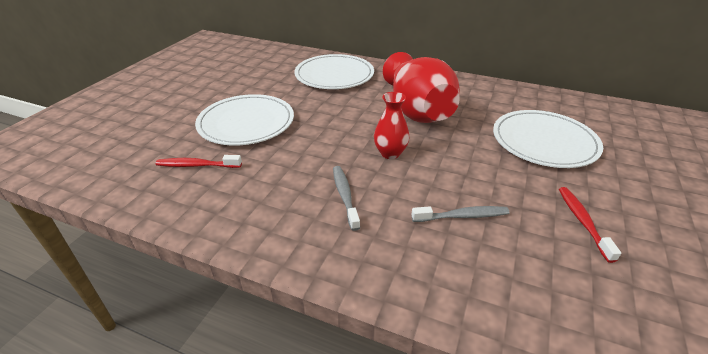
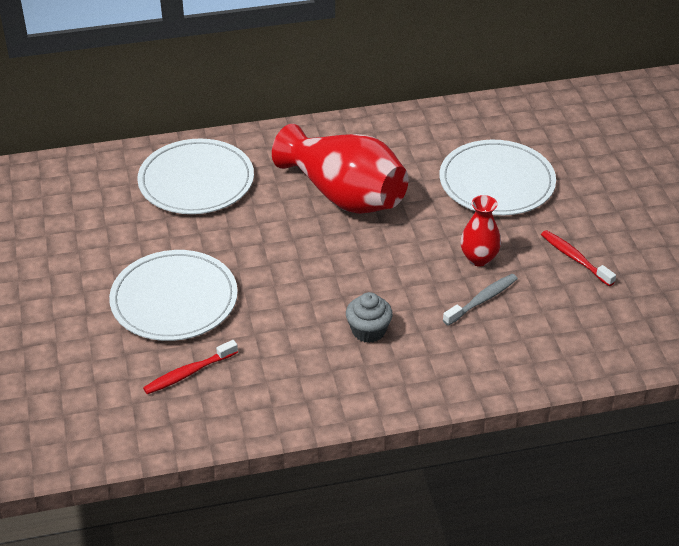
camera: 35 degrees left, 5 degrees up
(345, 196) = (368, 331): grey toothbrush -> grey cupcake
(390, 153) = (366, 265): red vase -> red vase (479, 258)

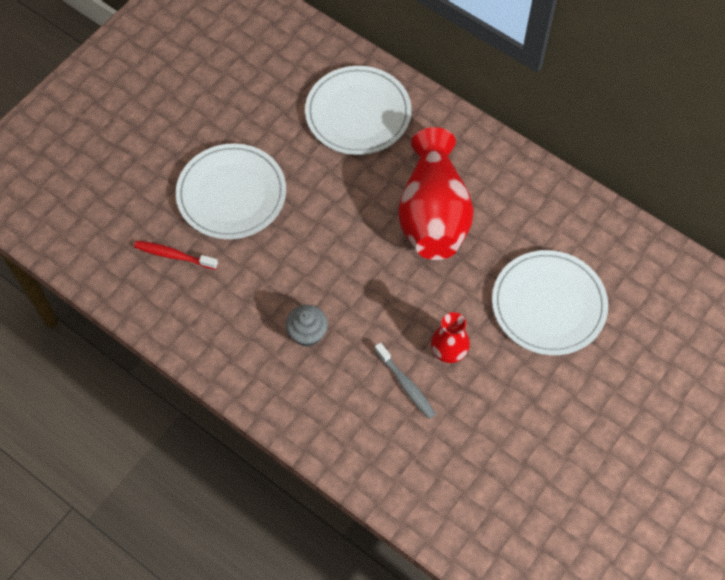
camera: 50 degrees right, 20 degrees up
(482, 300) = (406, 385): grey toothbrush -> grey toothbrush turned 45 degrees clockwise
(574, 258) = (511, 418): red toothbrush -> none

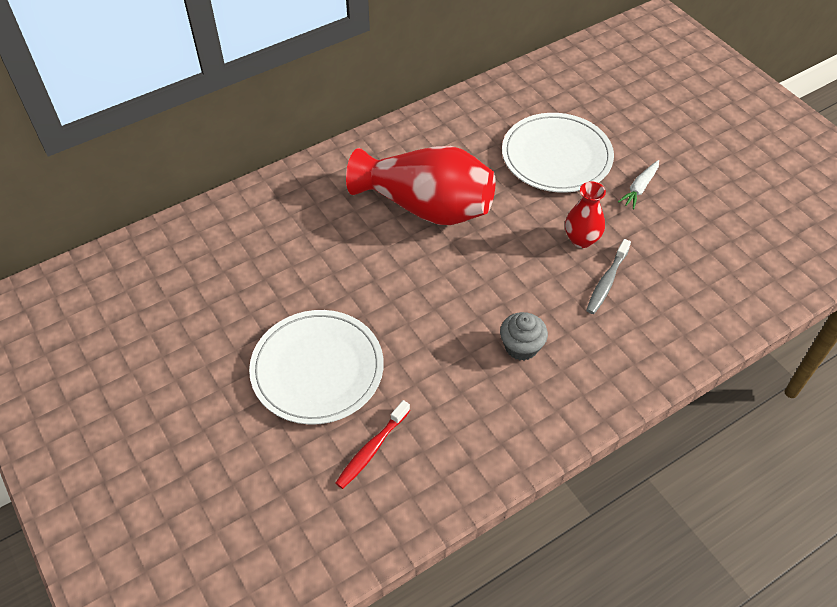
camera: 70 degrees left, 10 degrees down
(358, 113) = (276, 230): white plate -> none
(406, 385) = (606, 282): grey toothbrush -> grey toothbrush turned 135 degrees clockwise
(539, 389) = (639, 188): none -> white carrot

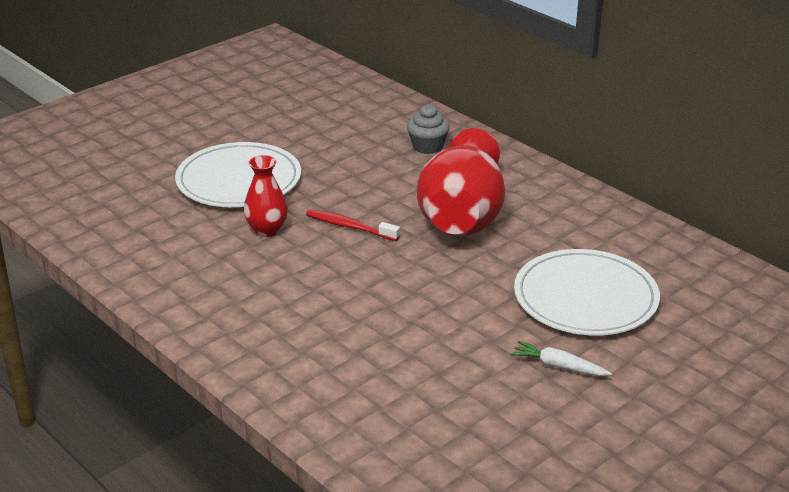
camera: 80 degrees right, 20 degrees down
(371, 449) = (155, 216): red toothbrush -> red toothbrush (349, 227)
(521, 347) = (283, 289): grey cupcake -> grey cupcake (427, 146)
(581, 239) = (450, 323): red vase -> red vase (267, 230)
(606, 282) = (389, 344): grey toothbrush -> none

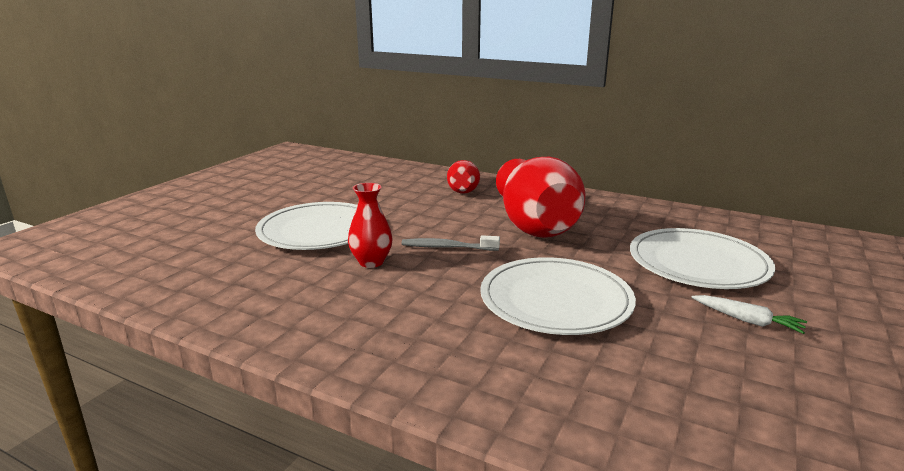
camera: 20 degrees left, 10 degrees down
(349, 227) = (447, 247): red toothbrush -> grey toothbrush
(403, 308) = (555, 300): none -> white plate
(427, 146) = (464, 189): grey cupcake -> red vase
(558, 366) = (747, 320): white carrot -> white carrot turned 150 degrees counterclockwise

